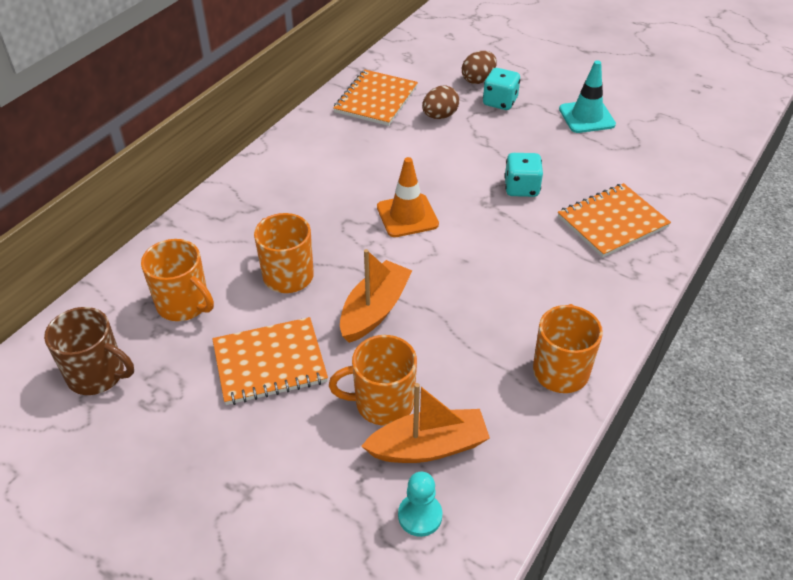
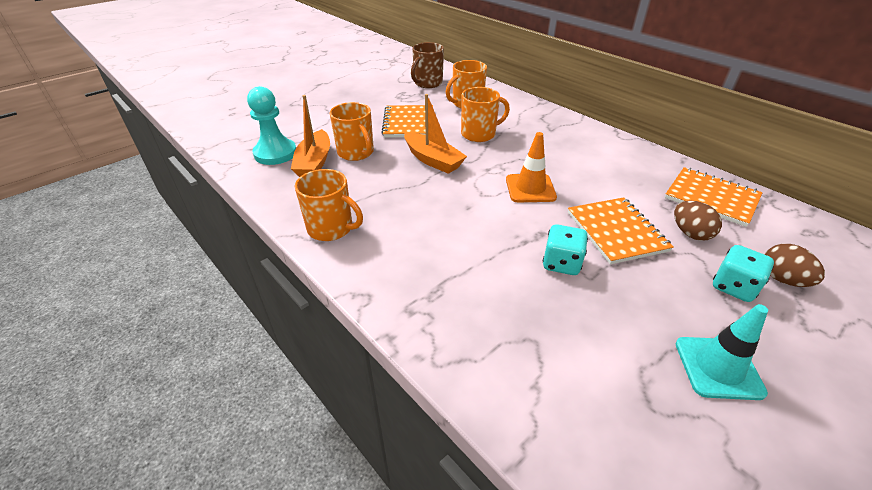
camera: 105 degrees right, 5 degrees down
(382, 403) = (356, 153): orange mug -> orange mug turned 135 degrees clockwise
(420, 516) = (275, 153): turquoise pawn -> turquoise pawn, size x1.66
(612, 222) = (493, 319): orange notebook -> orange notebook (616, 231)

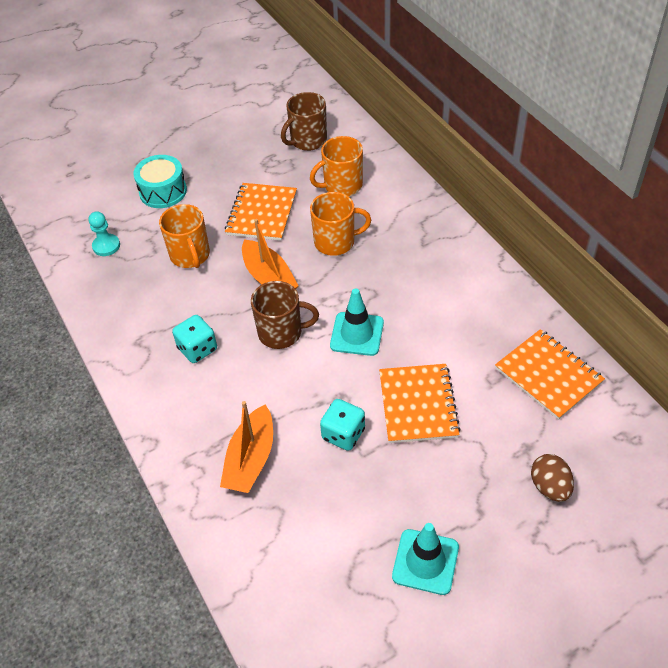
camera: 15 degrees right, 10 degrees up
(275, 153) = (106, 246): turquoise pawn -> turquoise pawn, size x0.60
(314, 163) = (143, 265): orange boat -> orange boat (251, 459)
(318, 117) = (163, 191): none -> turquoise drum
(331, 228) = (141, 359): orange mug -> none
(462, 194) = (281, 333): none -> brown mug
(530, 188) = (357, 334): orange traffic cone -> turquoise traffic cone
(690, 233) = (493, 418): brown egg -> none
(733, 287) = (495, 487): turquoise dice -> turquoise dice (197, 349)

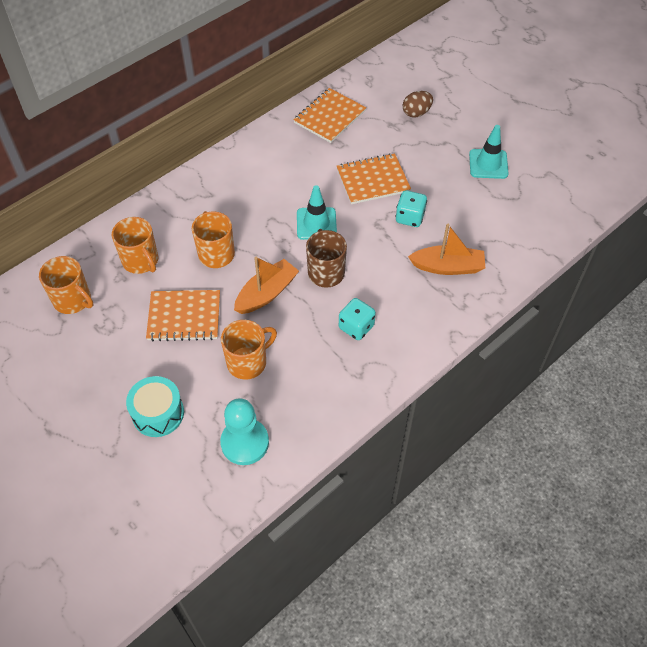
camera: 105 degrees left, 5 degrees up
(106, 246) = (245, 442): turquoise pawn -> turquoise pawn, size x1.66
(307, 141) = (73, 300): brown mug -> orange mug

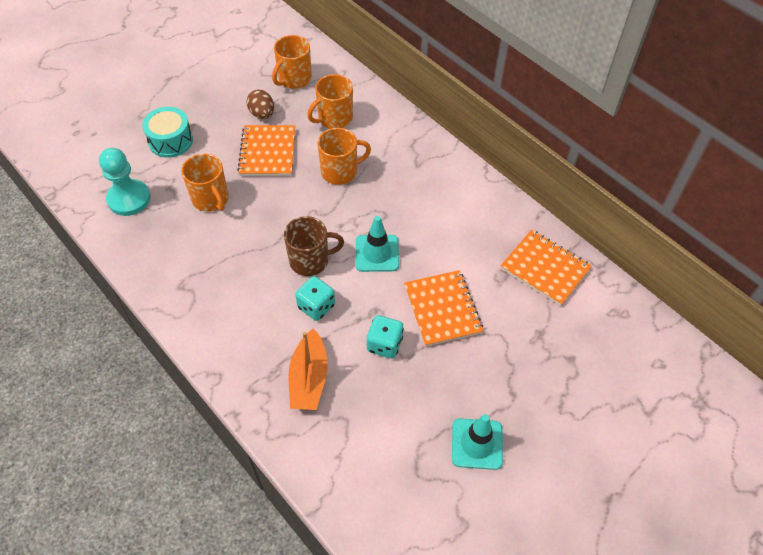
camera: 90 degrees right, 0 degrees up
(266, 293) = (288, 212): orange boat -> none
(356, 327) = (238, 285): turquoise dice -> turquoise dice (316, 306)
(416, 113) = (564, 364): brown egg -> brown egg (262, 114)

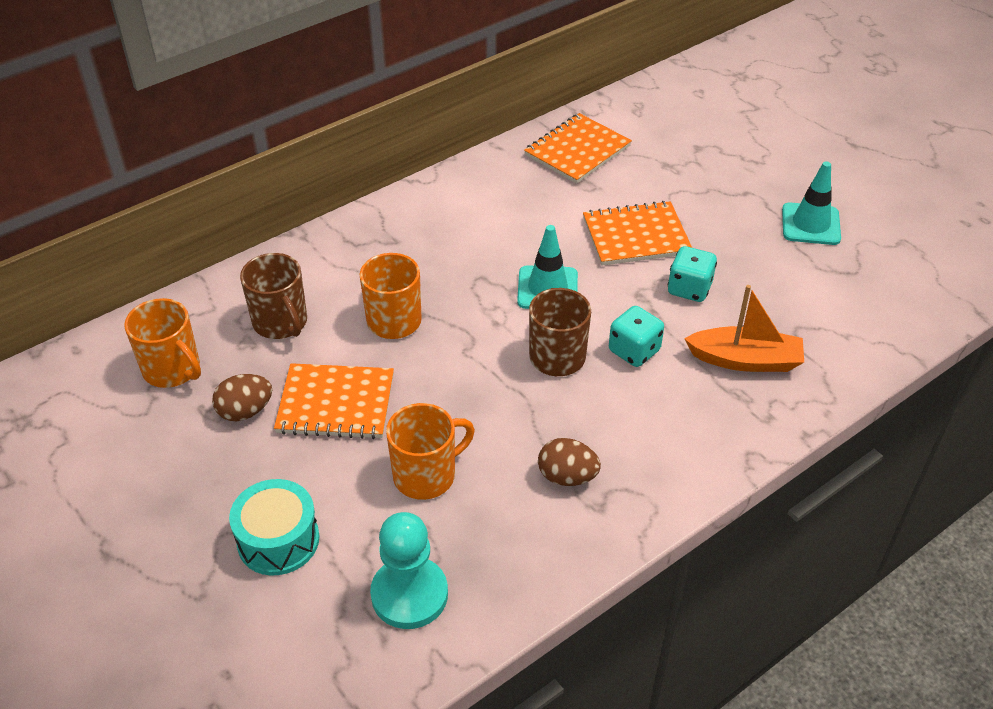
camera: 85 degrees left, 10 degrees down
(205, 269) = (567, 477): none -> brown egg
(334, 118) = (281, 323): orange mug -> brown mug

